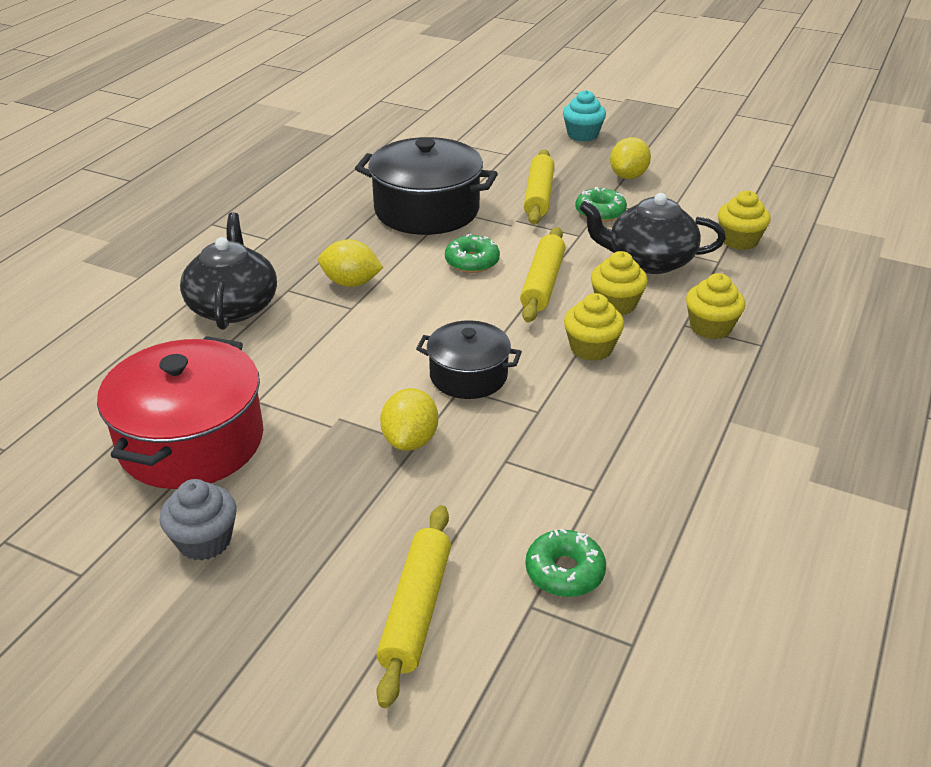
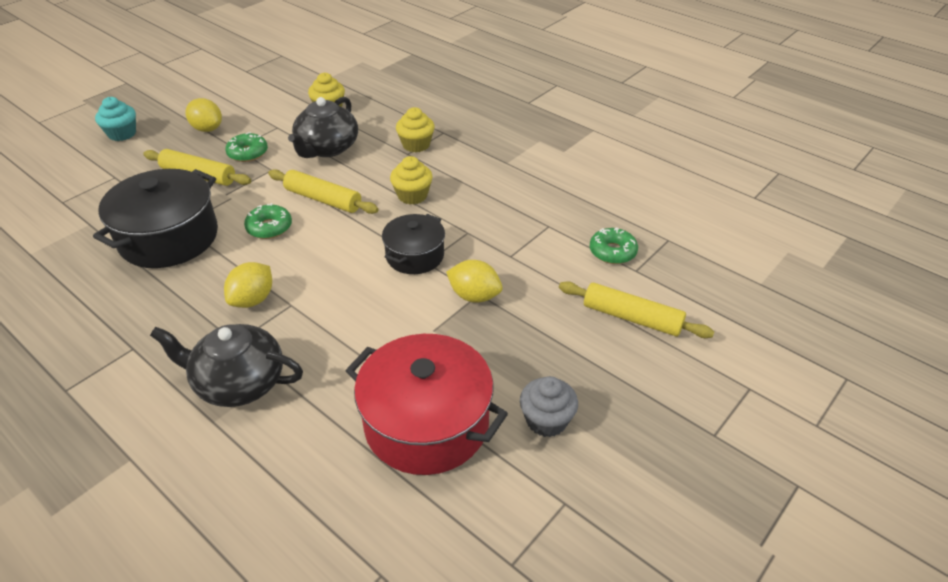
camera: 75 degrees left, 5 degrees up
(616, 304) = (369, 174): yellow cupcake -> none

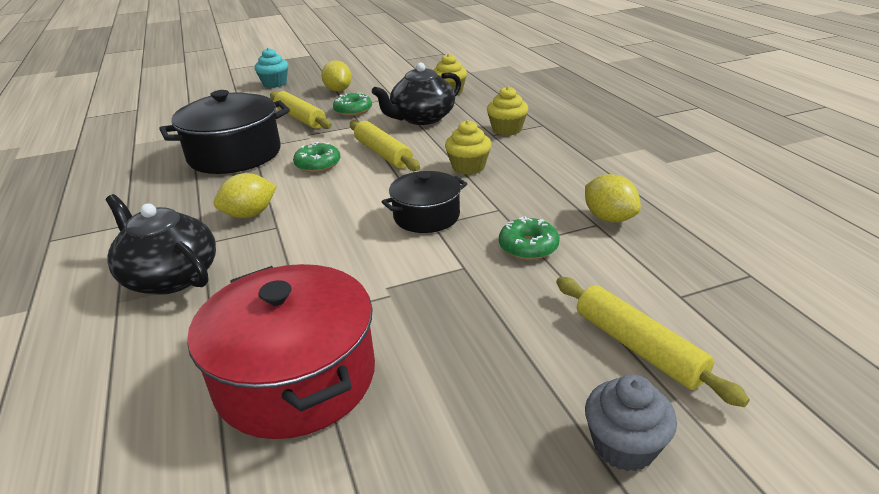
camera: 30 degrees right, 10 degrees down
(474, 296) = (457, 268): yellow lemon -> yellow lemon (609, 218)
(546, 420) = (433, 429): grey cupcake -> grey cupcake (624, 446)
(612, 252) = (661, 268): green donut -> green donut (528, 247)

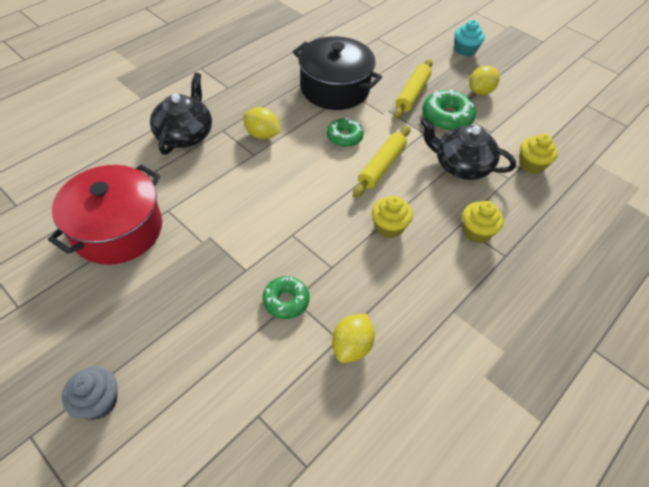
camera: 60 degrees right, 20 degrees up
(353, 110) = (447, 117): green donut -> green donut, size x1.51
(426, 216) = (301, 227): black pot -> none
(638, 347) = (188, 395): yellow rolling pin -> none

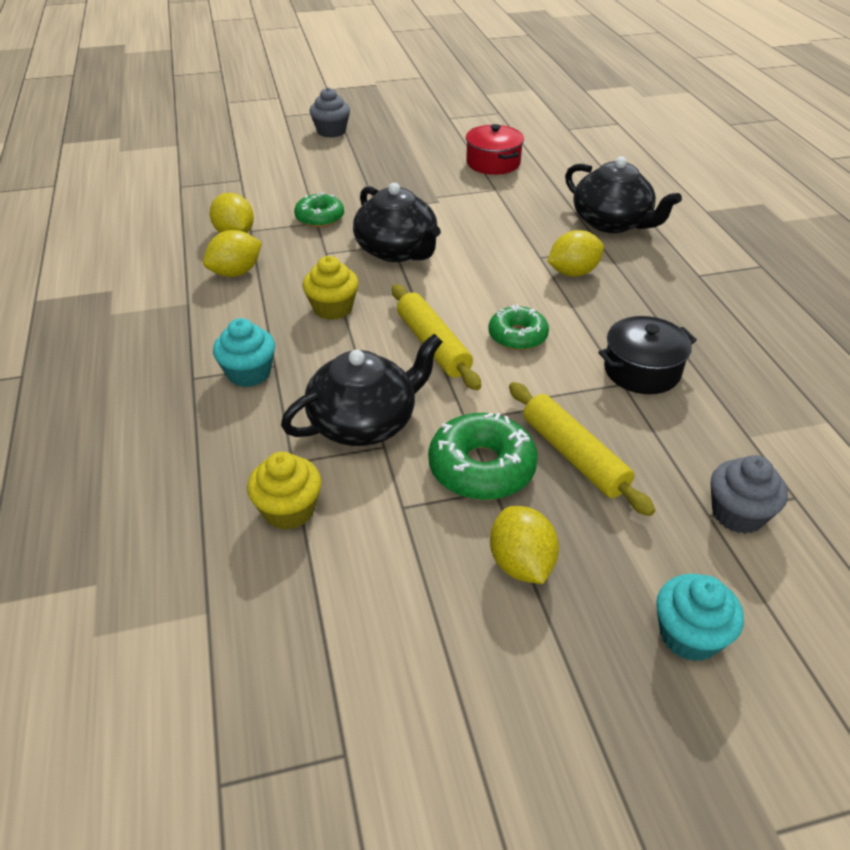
camera: 125 degrees right, 10 degrees down
(117, 229) = (493, 163): red pot -> red pot, size x0.59
(298, 227) = (397, 250): none -> black teapot
(335, 88) = (642, 370): black pot -> black pot, size x0.59
(398, 307) = (236, 272): none -> yellow lemon
(400, 48) = (738, 514): none -> grey cupcake
(476, 232) = (249, 373): yellow cupcake -> turquoise cupcake

